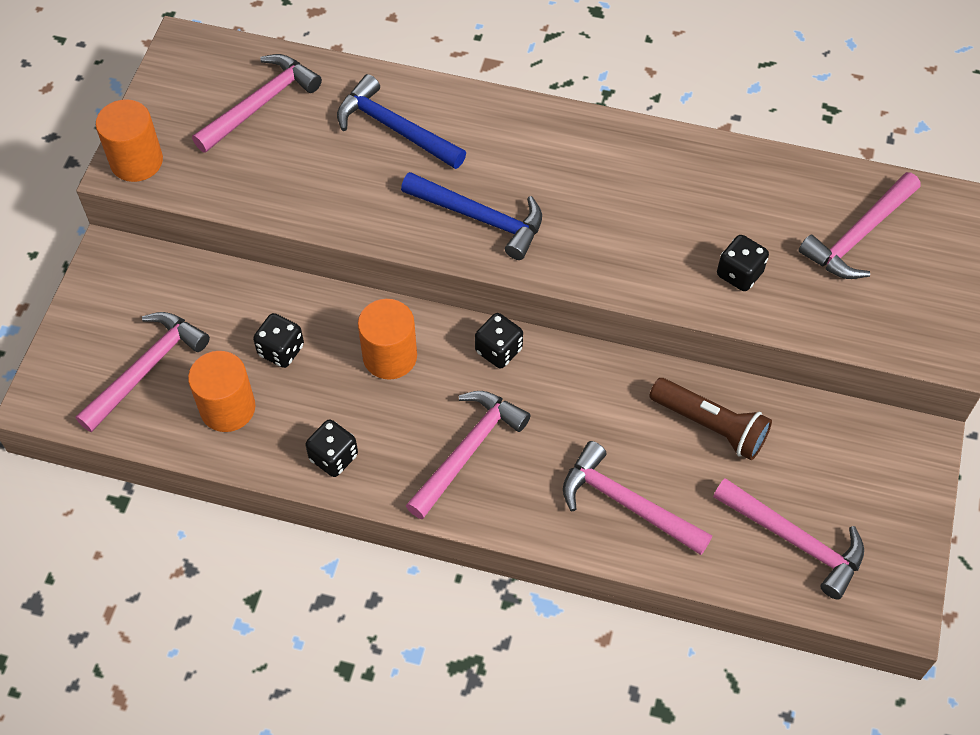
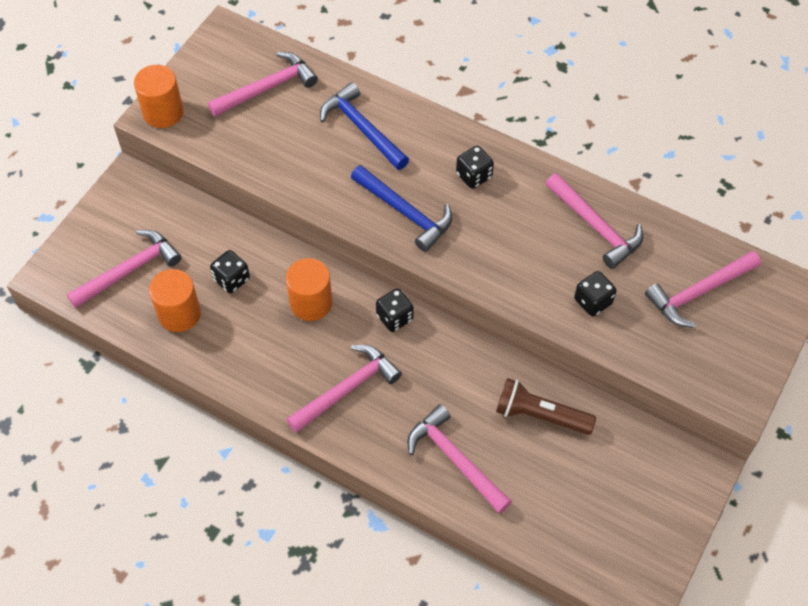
camera: 15 degrees right, 0 degrees up
(333, 457) = (245, 370): black dice -> black dice (474, 176)
(710, 426) = (540, 415): brown flashlight -> brown flashlight turned 150 degrees clockwise
(795, 541) = (577, 521): pink hammer -> pink hammer (595, 227)

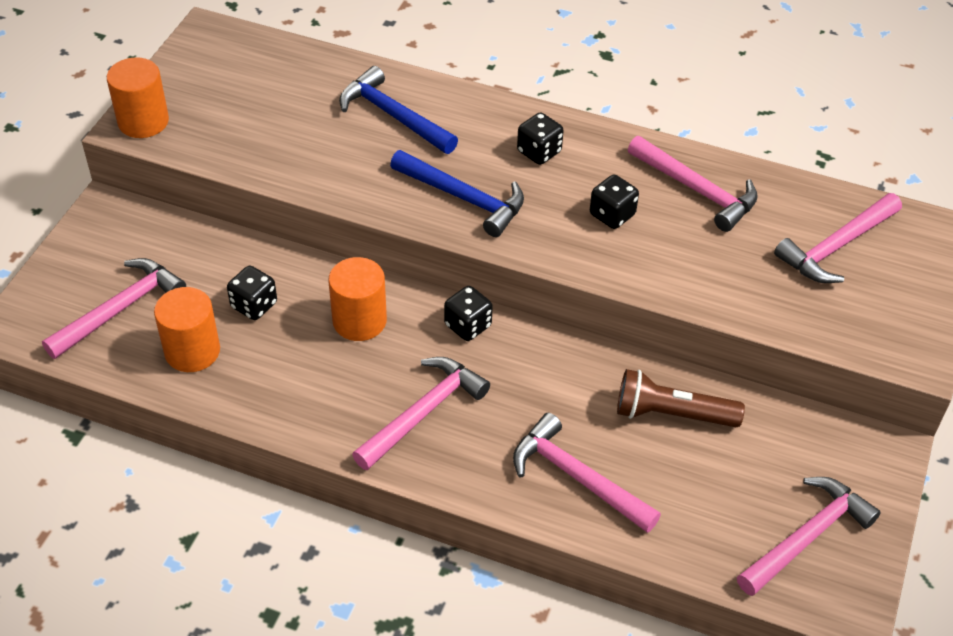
camera: 10 degrees left, 10 degrees down
(268, 88) = (270, 85): pink hammer -> pink hammer (807, 537)
(593, 301) = (713, 269): black dice -> black dice (612, 215)

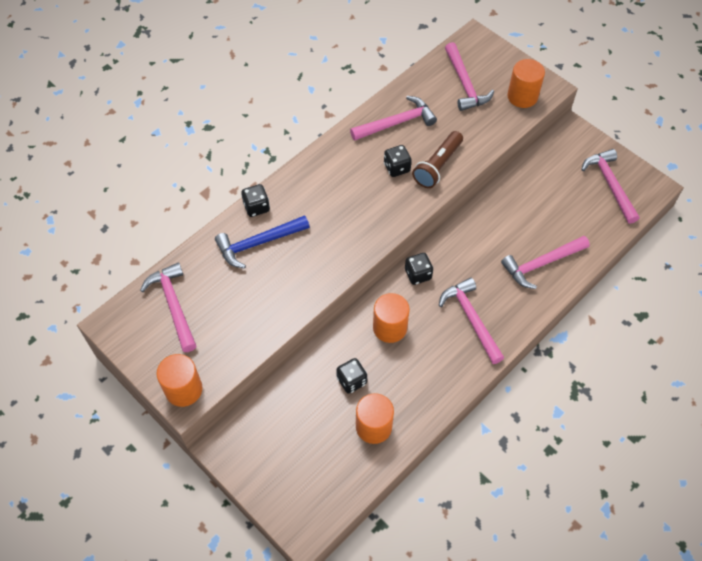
camera: 65 degrees left, 10 degrees up
(121, 309) = (319, 460): pink hammer -> pink hammer (174, 305)
(464, 198) = (349, 232): blue hammer -> none
(539, 152) = (329, 182): black dice -> black dice (256, 207)
(672, 414) = (517, 206): brown flashlight -> brown flashlight (437, 166)
(868, 327) = (522, 96): none -> orange cylinder

